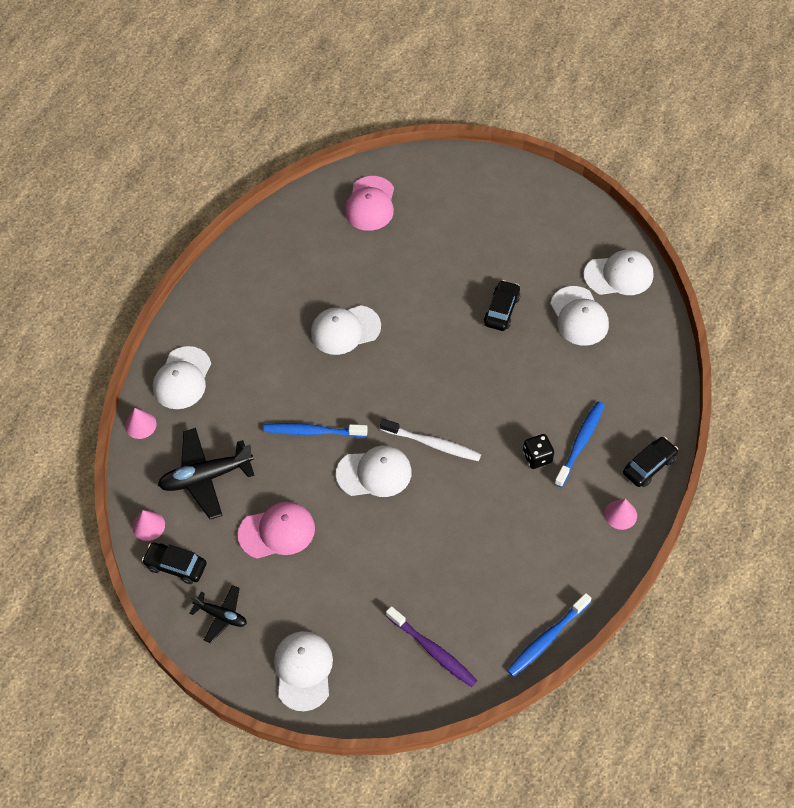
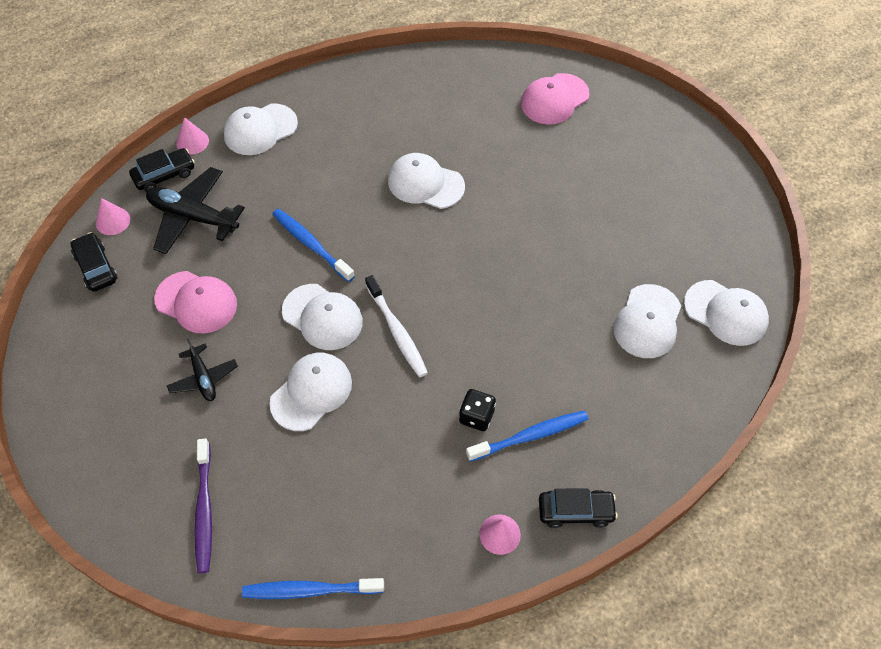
camera: 40 degrees right, 0 degrees up
(221, 616) = (82, 334): black plane -> black plane (203, 378)
(303, 670) = (89, 433): white cap -> white cap (311, 392)
(501, 310) = (579, 264): black car -> black car (164, 175)

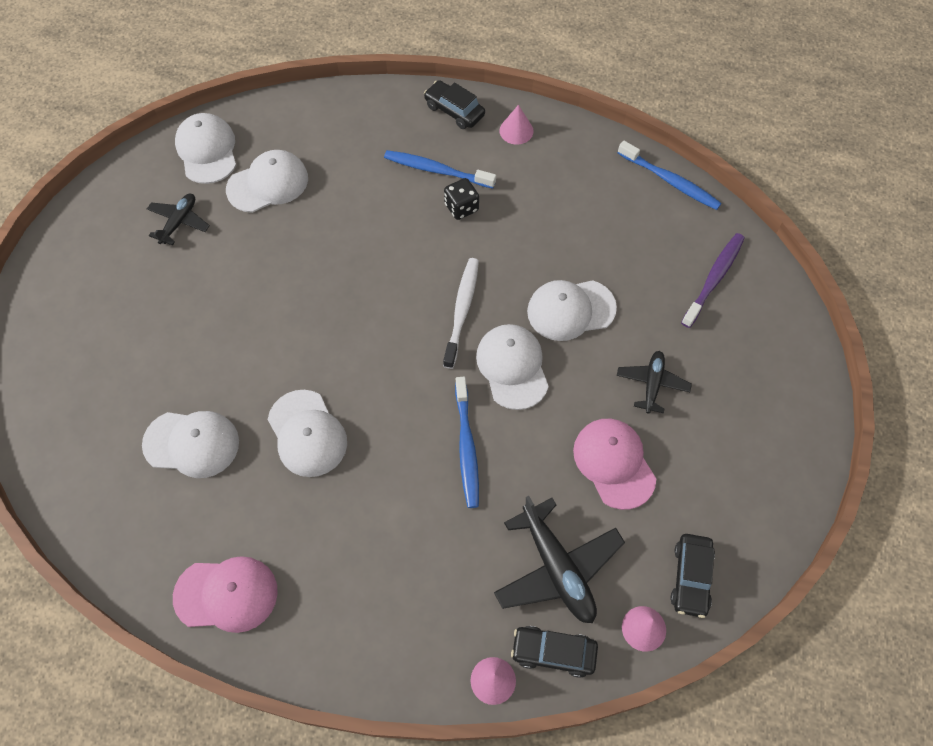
camera: 140 degrees left, 5 degrees up
(260, 129) = (408, 638): white cap -> white cap (192, 444)
(554, 99) = (91, 435): pink cap -> pink cap (226, 594)
(671, 247) = (179, 222): none -> black plane

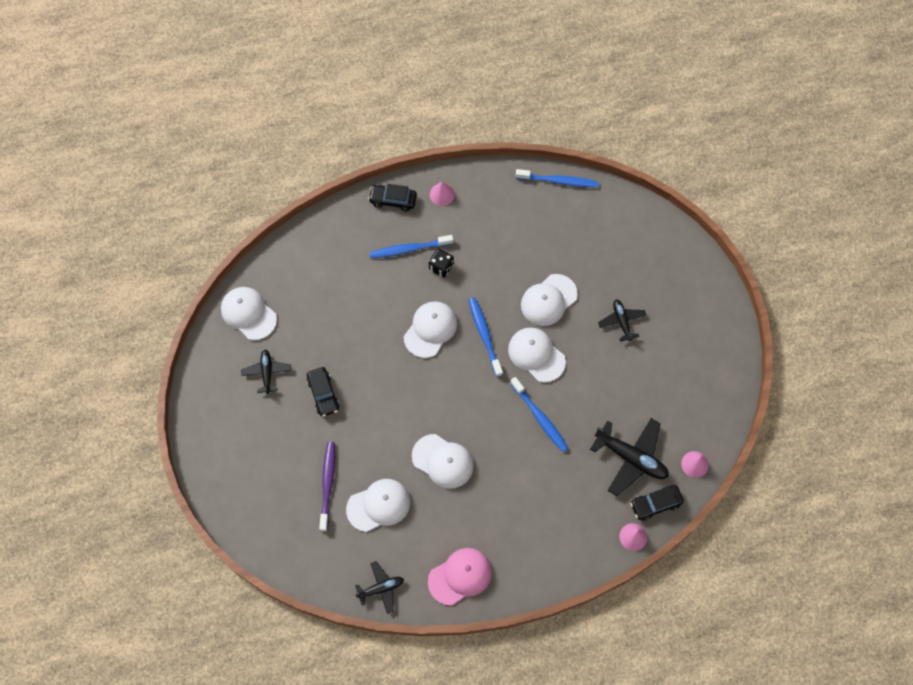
camera: 30 degrees left, 5 degrees up
(119, 550) = (381, 588): none -> black plane
(268, 184) = (306, 316): white cap -> white cap (430, 329)
(462, 311) = (484, 335): white toothbrush -> blue toothbrush
(614, 463) = (627, 381): pink cap -> none
(691, 578) = (704, 423): black car -> black car (323, 394)
(714, 279) = (620, 235): purple toothbrush -> purple toothbrush (328, 484)

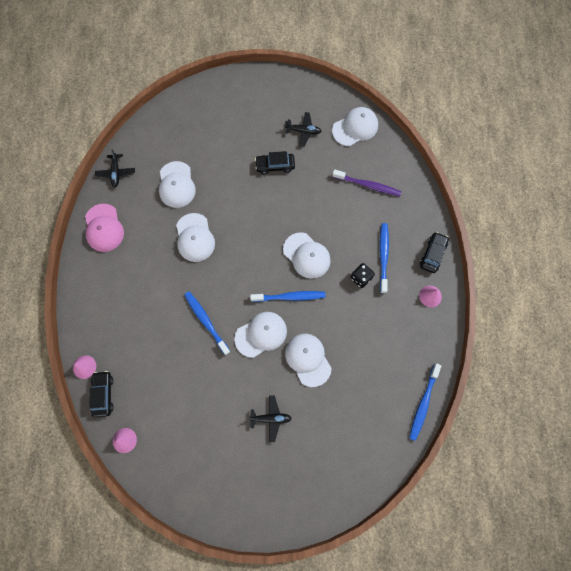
camera: 105 degrees right, 5 degrees up
(328, 484) = (204, 154): purple toothbrush -> purple toothbrush (367, 185)
(443, 461) = (195, 238): white cap -> white cap turned 60 degrees counterclockwise
(540, 417) = (206, 321): blue toothbrush -> blue toothbrush turned 75 degrees clockwise
(631, 458) = (148, 386): black plane -> none

